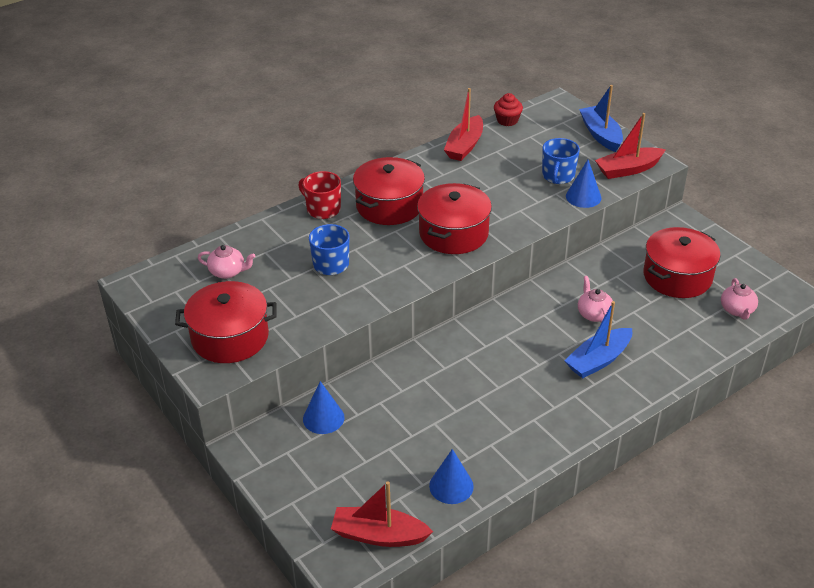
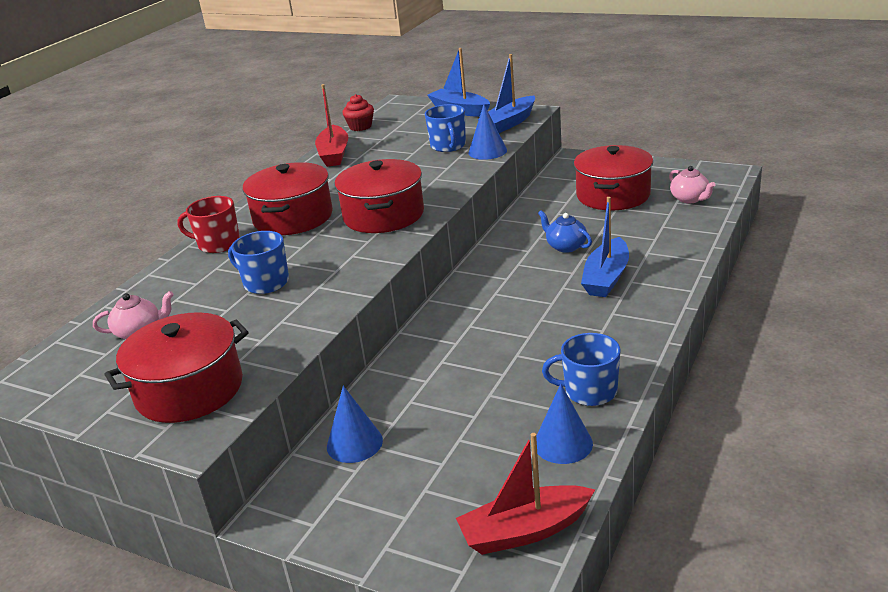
camera: 25 degrees left, 10 degrees down
(501, 454) = (589, 391): none -> blue mug
(594, 314) = (565, 246): pink teapot -> blue teapot
(628, 169) = (509, 123): red boat -> blue boat

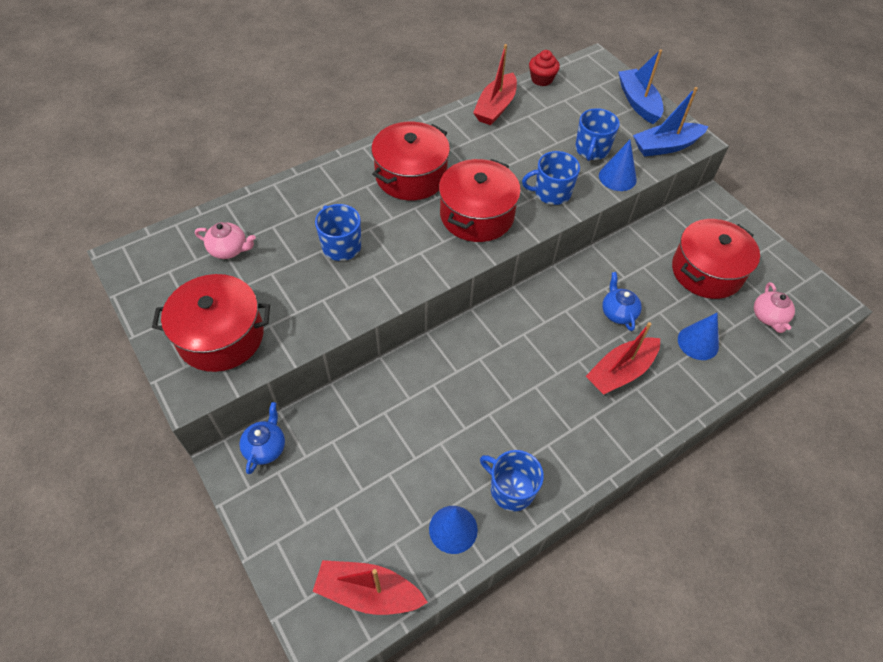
camera: 25 degrees right, 25 degrees up
(218, 244) = (340, 176): red mug -> none
(303, 486) = (265, 447): none -> blue teapot
(354, 443) = (322, 429): blue cone -> blue cone (698, 342)
(439, 179) = (551, 193): none -> blue mug
(606, 278) = (621, 372): blue boat -> red boat

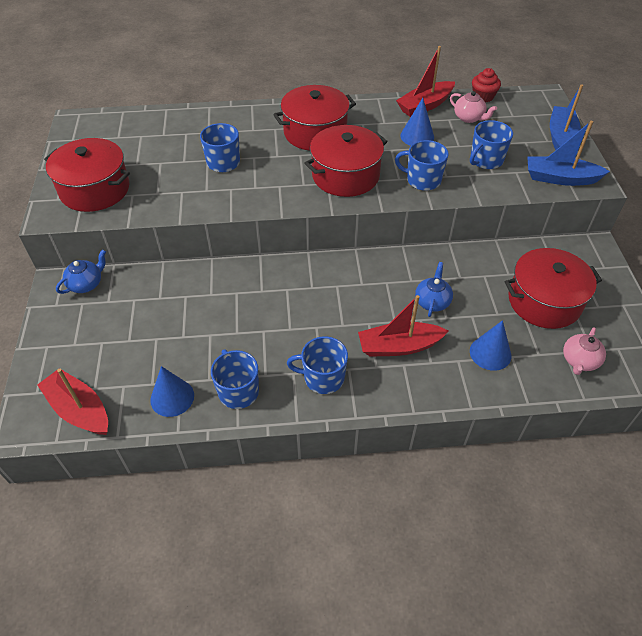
camera: 30 degrees right, 5 degrees down
(229, 250) = (144, 138): pink teapot -> pink teapot (469, 118)
(577, 436) = (323, 378): none -> blue mug
(617, 177) = (493, 187): blue cone -> blue cone (417, 136)

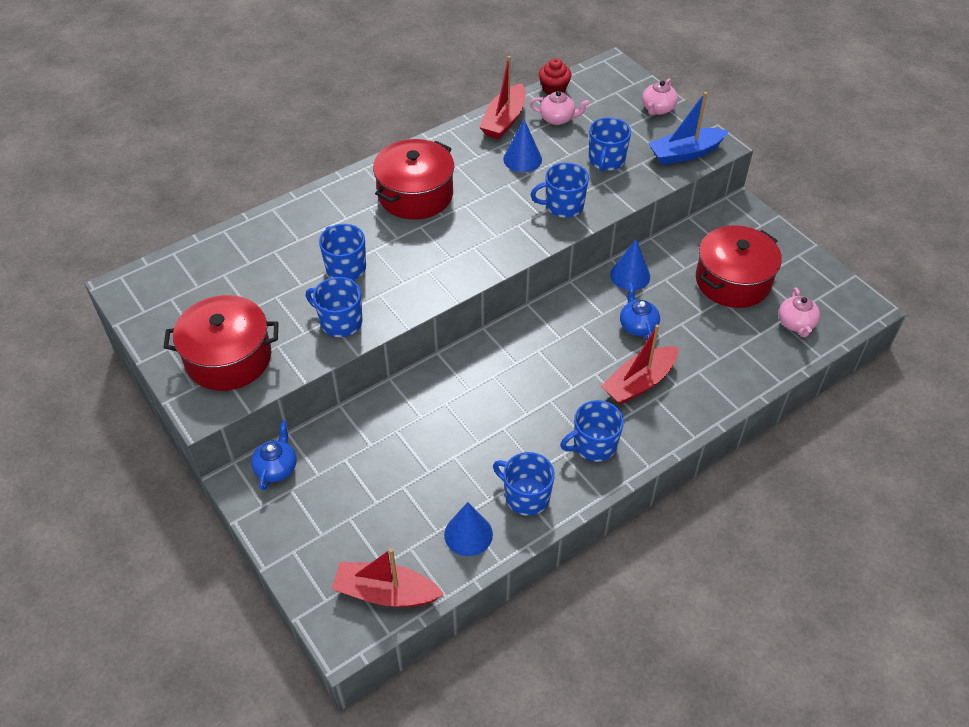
camera: 30 degrees left, 0 degrees up
(187, 196) = (340, 322): none -> blue mug
(345, 175) = (485, 231): red pot -> none
(490, 353) = (720, 351): blue cone -> blue cone (630, 275)
(561, 138) = (657, 109): blue boat -> pink teapot

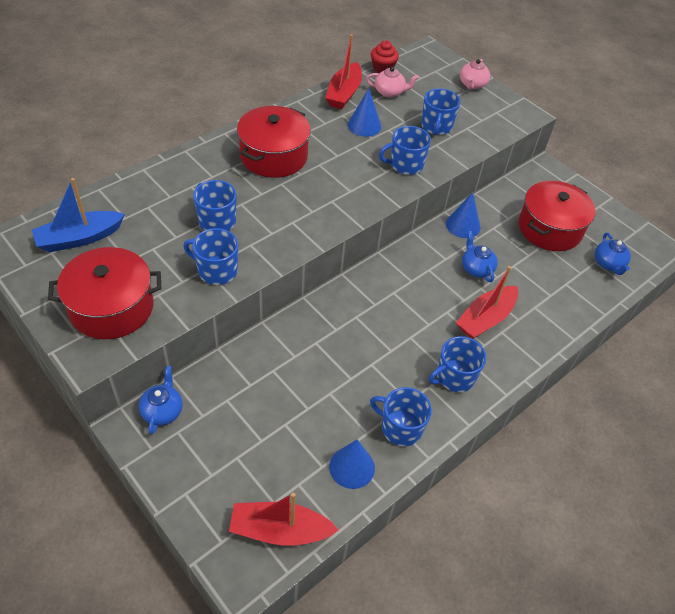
camera: 10 degrees left, 0 degrees up
(685, 153) = (502, 121): blue boat -> blue boat (80, 238)
(796, 324) = (608, 264): pink teapot -> blue teapot

